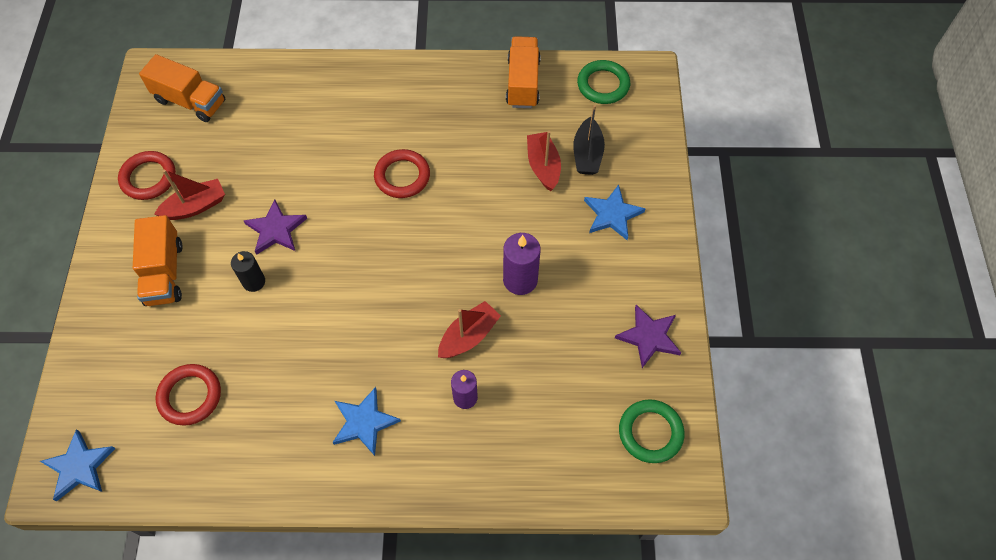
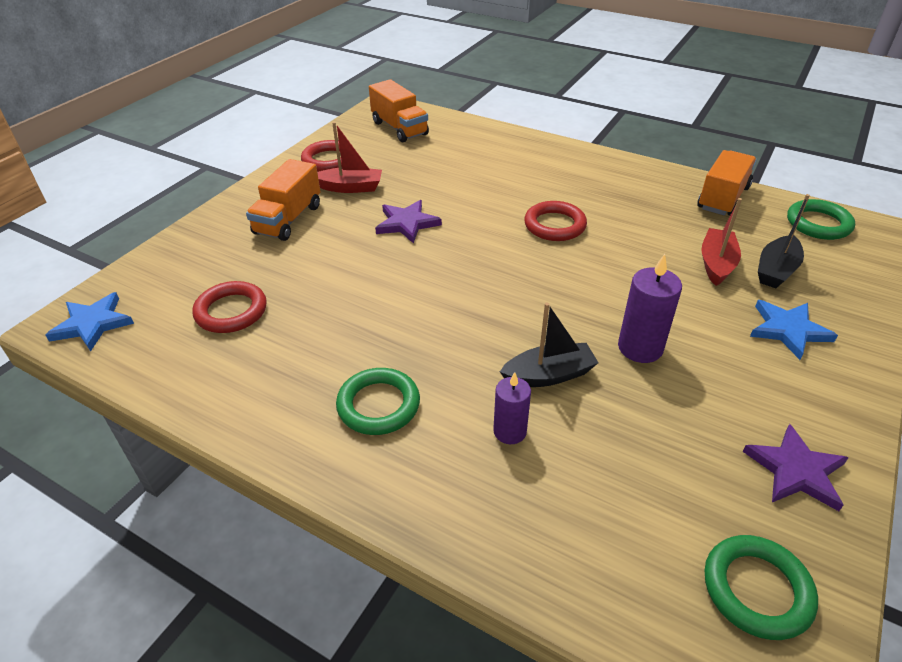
camera: 30 degrees right, 20 degrees down
(254, 282) = (358, 251): black candle -> none
(364, 422) = (378, 405): blue star -> green ring
(469, 336) = (549, 375): red boat -> black boat

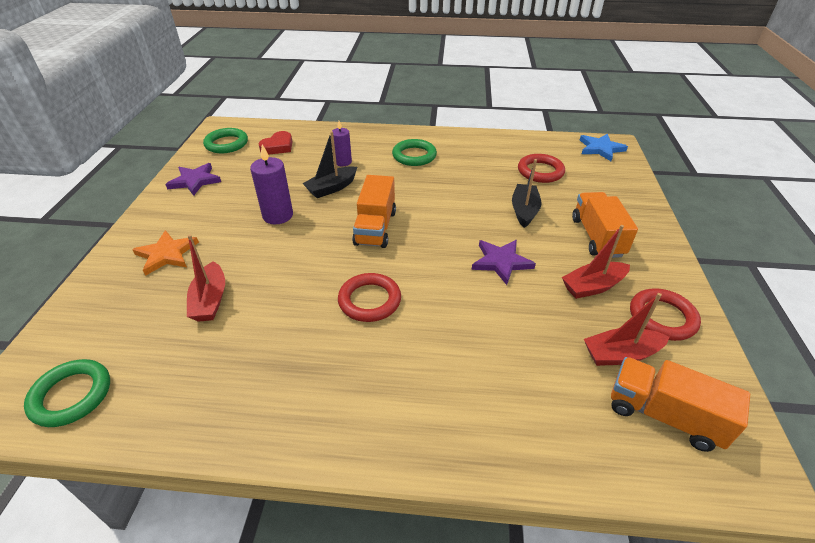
camera: 155 degrees right, 0 degrees up
(387, 152) = (620, 354): none -> red boat
(630, 530) = (278, 146): none -> red heart
(723, 198) = (180, 407): orange truck -> orange truck (375, 228)
(776, 270) = (154, 309): black boat -> black boat (524, 211)
(788, 330) = (167, 254): blue star -> orange star

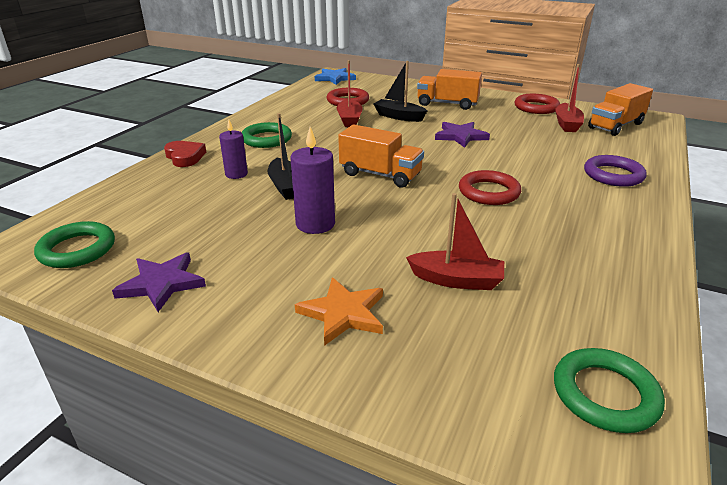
camera: 70 degrees left, 10 degrees down
(278, 146) = (144, 209): red heart -> red heart (185, 157)
(467, 408) = (613, 175): none -> purple ring
(593, 286) = (500, 116): red boat -> red boat (349, 119)

